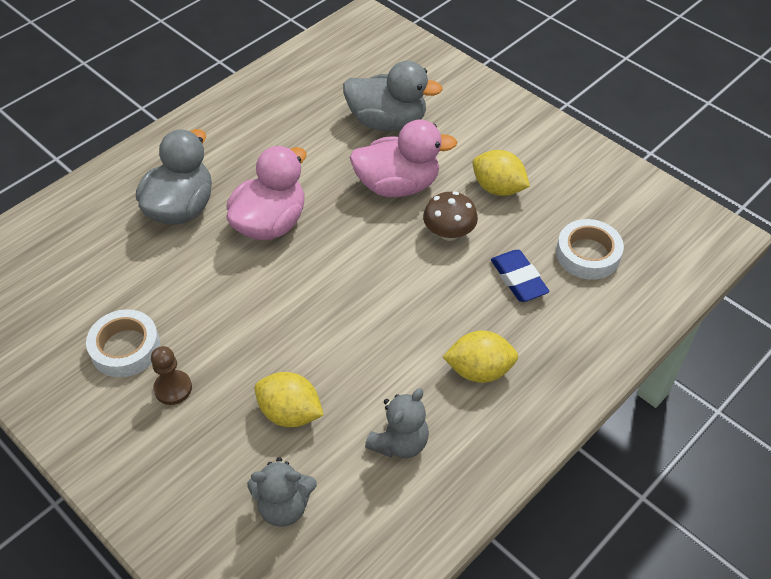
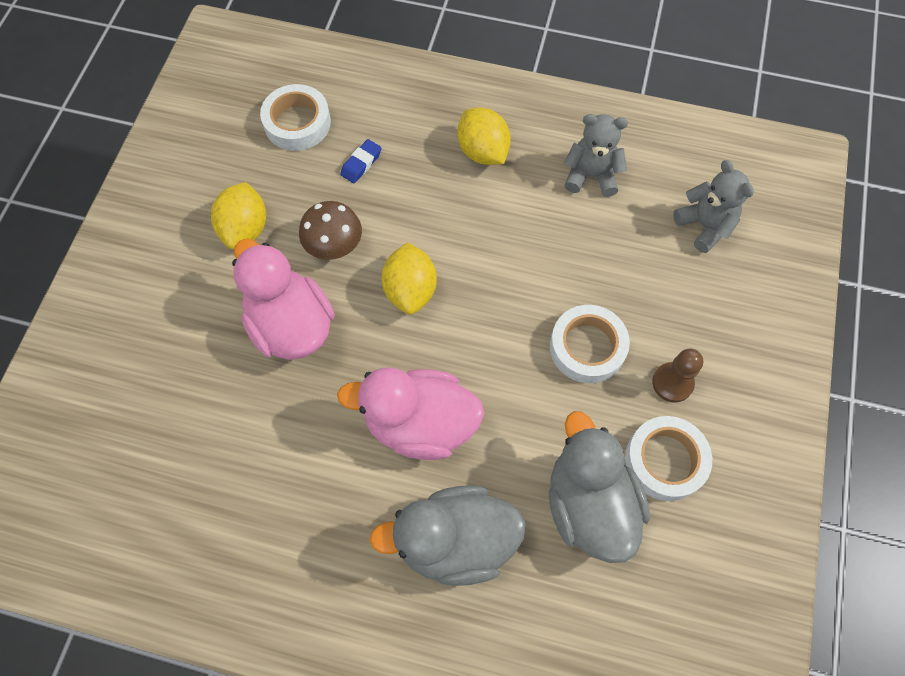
camera: 120 degrees left, 15 degrees up
(245, 348) = (587, 347): none -> white tape
(290, 413) = (624, 269): yellow lemon -> yellow lemon (410, 290)
(387, 122) = (187, 390): grey duck -> grey duck (589, 504)
(518, 279) = (361, 164): blue eraser -> blue eraser, size x0.63

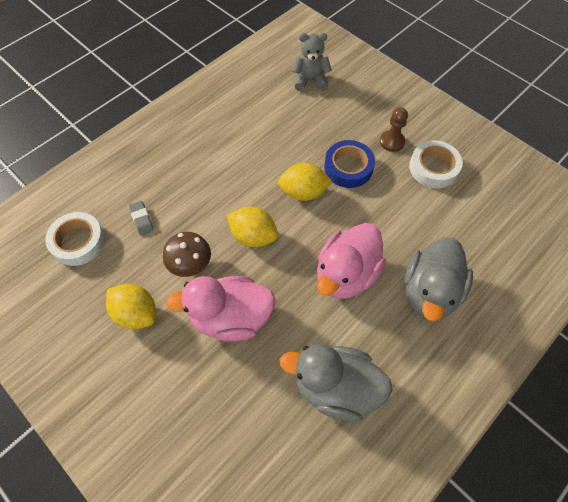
camera: 60 degrees left, 5 degrees down
(361, 164) = (142, 219): blue eraser -> grey eraser
(482, 152) = (186, 152): yellow lemon -> yellow lemon (303, 192)
(587, 347) = (348, 168): white tape -> blue tape
(589, 504) = (440, 214): grey duck -> grey duck (336, 388)
(591, 176) = (243, 111): grey teddy bear -> none

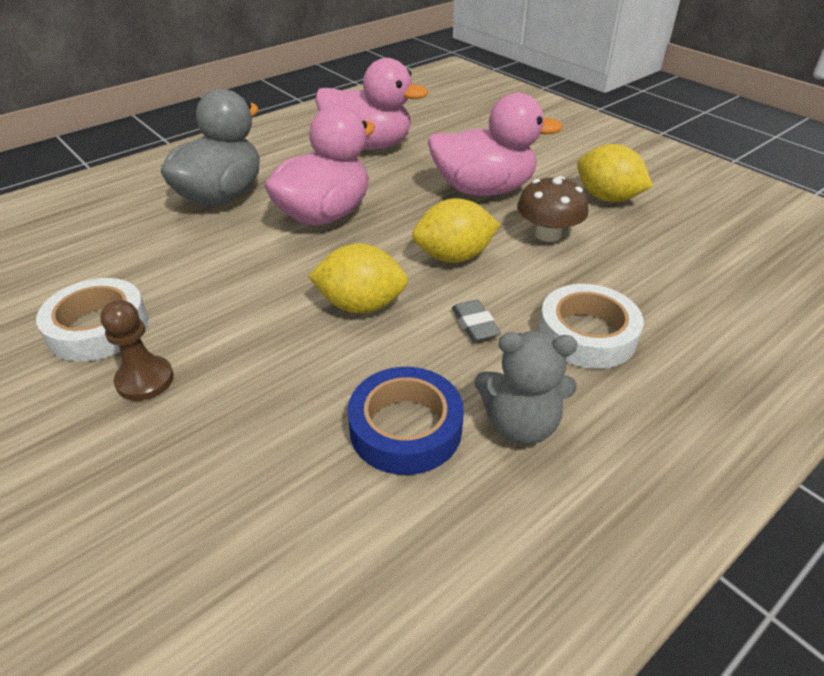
camera: 175 degrees left, 20 degrees down
(78, 242) = (736, 265): white tape -> white tape (587, 334)
(142, 219) = (645, 285): grey eraser -> grey eraser (475, 325)
(253, 236) = (454, 256): yellow lemon -> yellow lemon turned 45 degrees counterclockwise
(310, 80) = (270, 570): grey teddy bear -> grey teddy bear (520, 424)
(336, 388) = (368, 145): grey duck -> pink duck
(348, 168) = (262, 338): blue tape -> blue tape (405, 428)

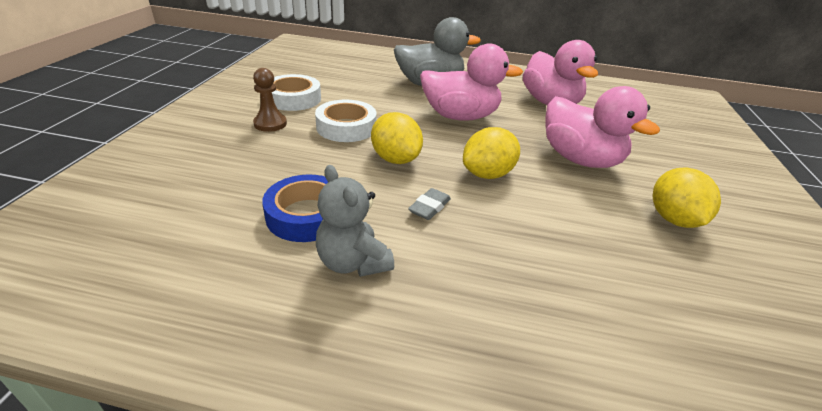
camera: 50 degrees right, 5 degrees down
(454, 256) = (487, 174): yellow lemon -> yellow lemon turned 75 degrees counterclockwise
(548, 234) = (574, 205): brown mushroom -> none
(587, 334) = (483, 264): white tape -> white tape (346, 127)

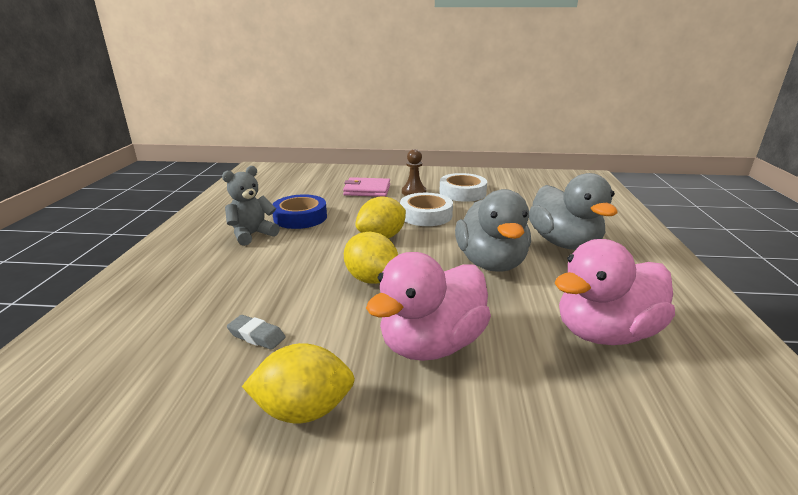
camera: 85 degrees right, 10 degrees down
(235, 153) = (367, 190): none -> pink wallet
(429, 207) = (312, 255): grey eraser -> grey eraser (256, 336)
(460, 116) = (491, 263): pink duck -> grey duck

